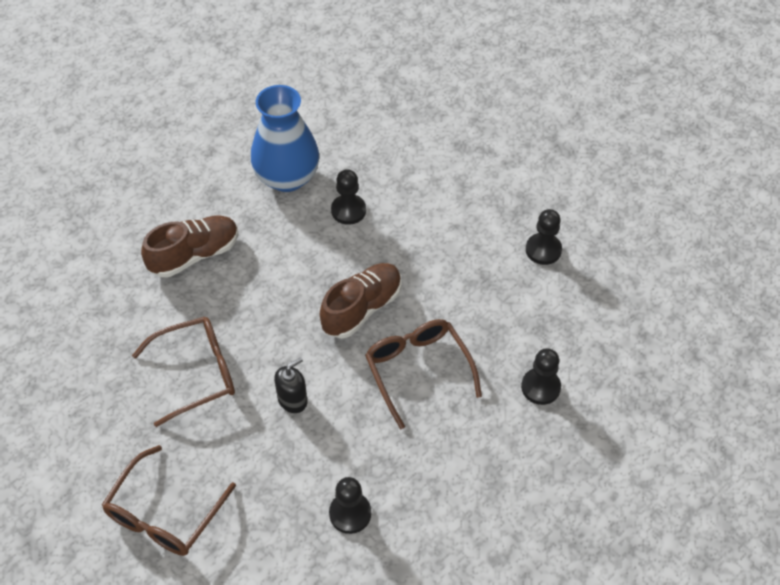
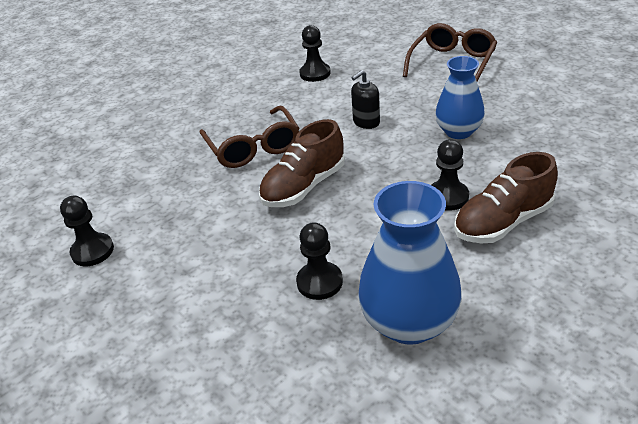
camera: 175 degrees left, 15 degrees down
(197, 373) = (458, 131): brown glasses -> blue vase
(540, 387) = (148, 144): black pawn -> black pawn (447, 197)

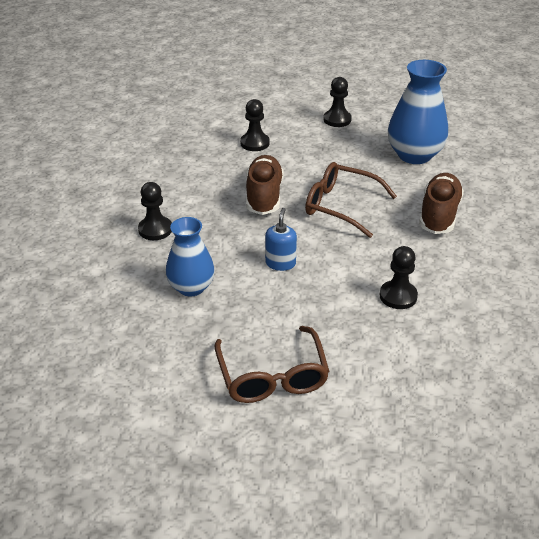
camera: 135 degrees right, 0 degrees up
(319, 282) = (190, 156): black pawn -> black pawn (255, 143)
(366, 122) = (280, 263): black soap dispenser -> blue soap dispenser
(409, 322) = (123, 160): blue vase -> blue vase (414, 155)
(503, 222) = (104, 228): brown shoe -> brown shoe (439, 215)

